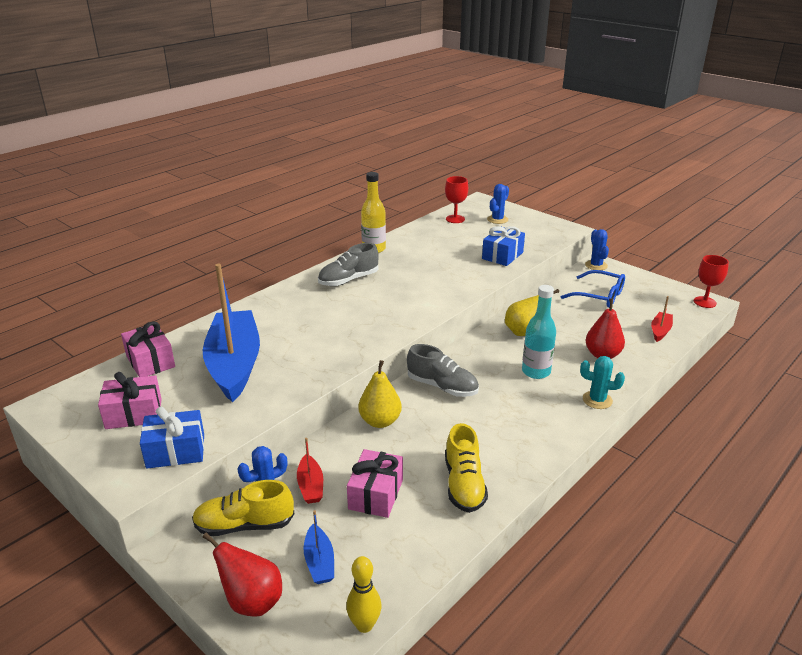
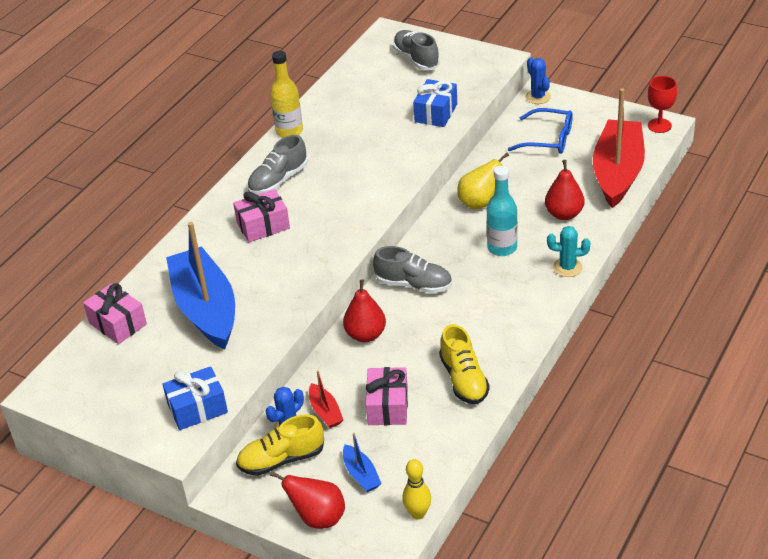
camera: 10 degrees left, 10 degrees up
(134, 414) = (135, 382): pink gift -> pink gift (263, 226)
(380, 421) = (365, 335): yellow pear -> red pear
(455, 219) = (367, 68): red goblet -> none
(497, 219) = (416, 59): blue cactus -> grey shoe
(660, 331) = (617, 172): red boat -> red boat, size x2.43

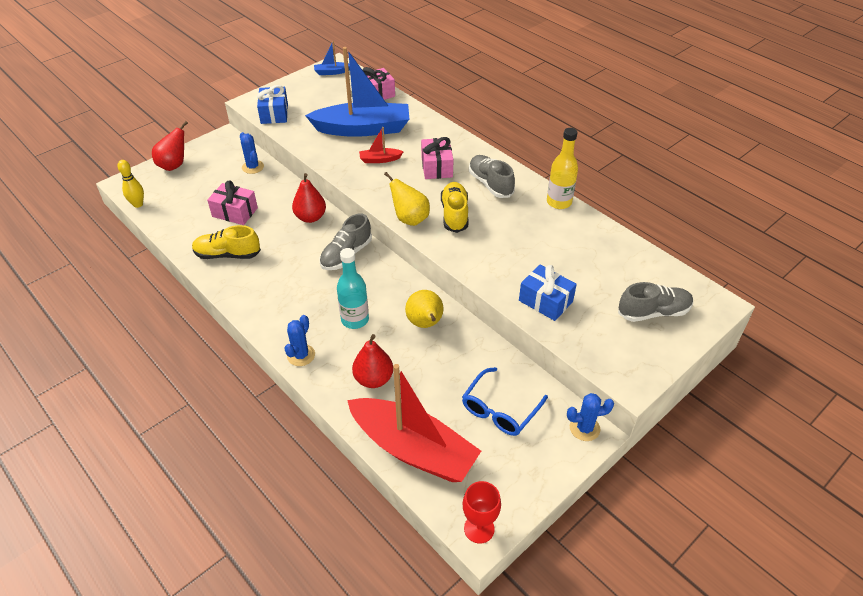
camera: 105 degrees right, 5 degrees up
(281, 459) = (231, 160): yellow shoe -> yellow shoe (454, 214)
(325, 412) = (254, 184): red boat -> red boat (380, 159)
(361, 475) = (189, 188): blue boat -> blue boat (332, 72)
(364, 220) = (410, 219): none -> yellow pear
(567, 267) = (301, 355): turquoise cactus -> blue cactus

